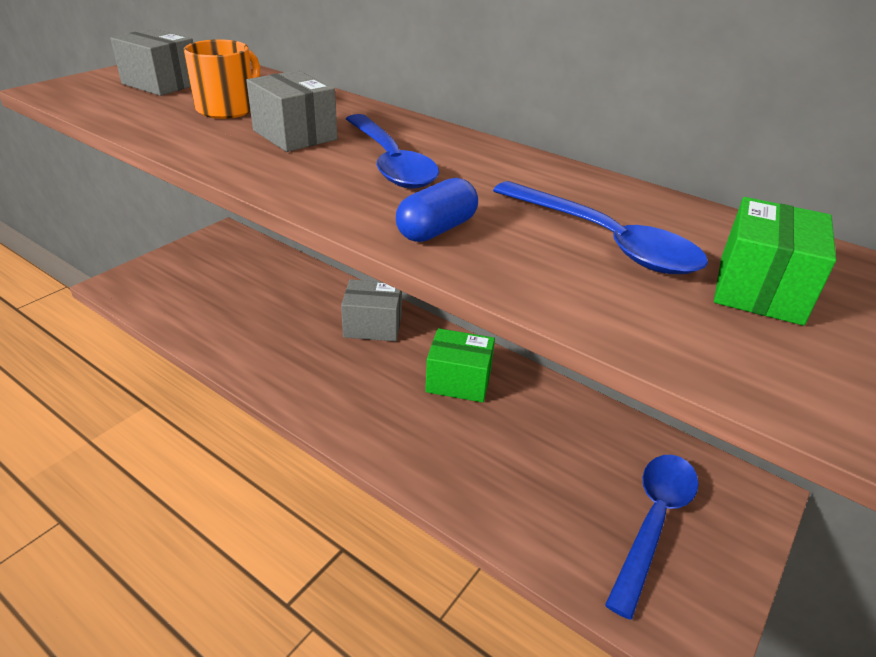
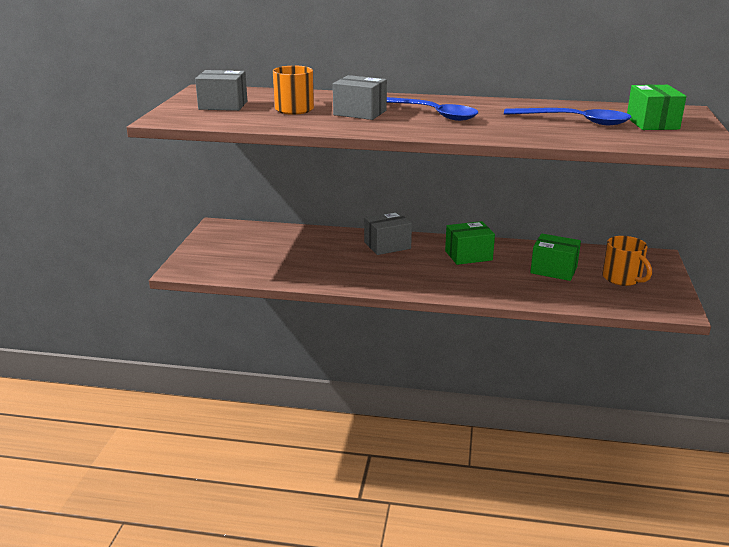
camera: 25 degrees left, 10 degrees down
(436, 229) = (502, 131): blue capsule -> none
(556, 457) = (553, 270): none -> green box
(654, 521) = (622, 278): blue spoon -> orange mug

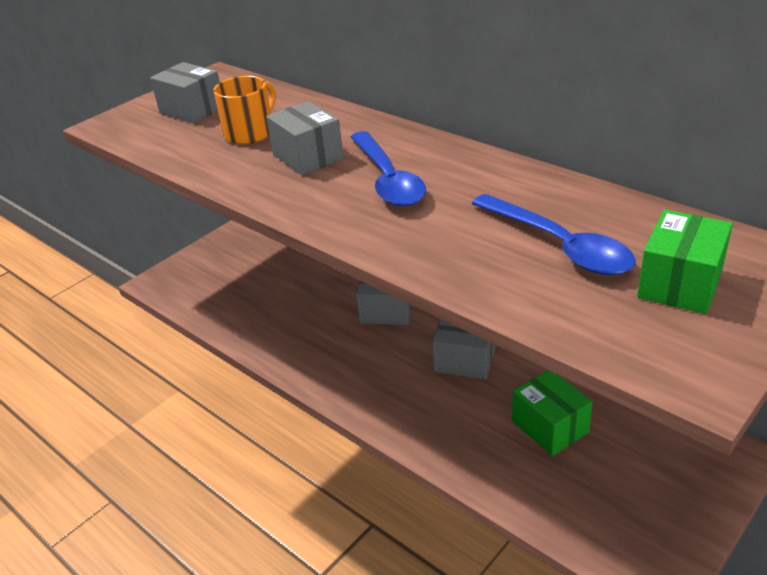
camera: 35 degrees right, 10 degrees up
(468, 255) = (464, 360): green box -> grey box
(622, 278) = (633, 481): orange mug -> none

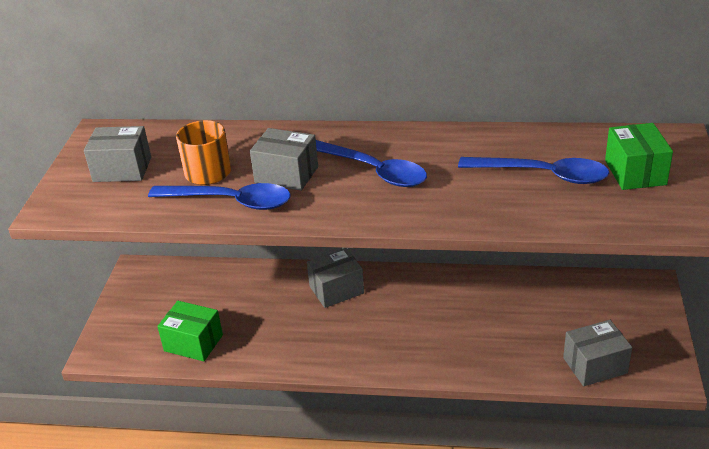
camera: 35 degrees left, 0 degrees up
(234, 165) = (231, 202): none -> blue spoon
(464, 360) = (431, 300): grey box -> grey box (595, 365)
(550, 426) = (530, 318): green box -> green box (193, 343)

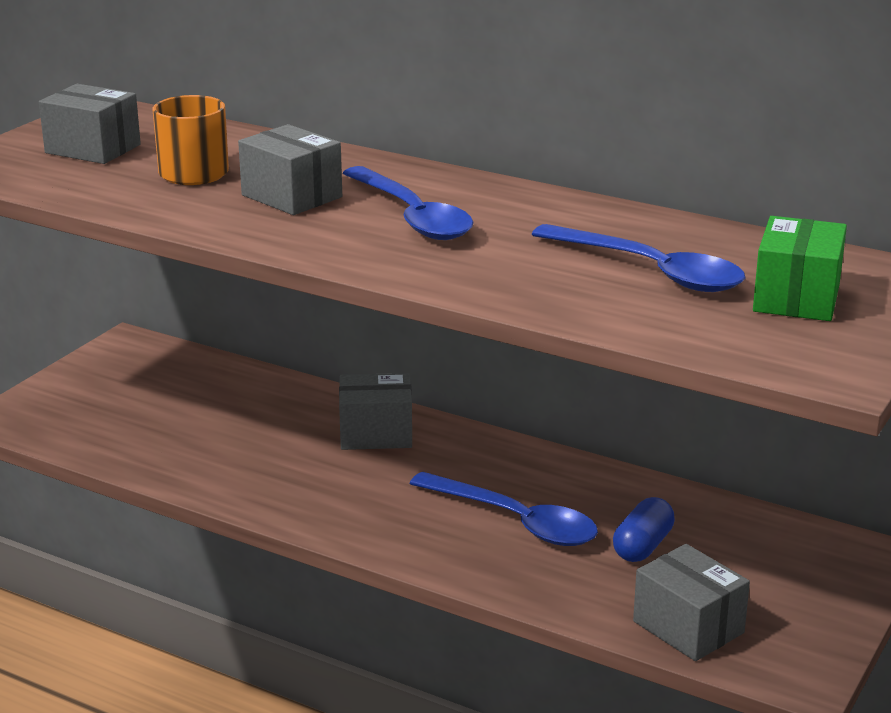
camera: 20 degrees right, 10 degrees down
(193, 343) = (133, 441): green box -> none
(231, 202) = (191, 207): blue spoon -> blue spoon (516, 521)
(535, 319) = (642, 546): none -> blue capsule
(595, 365) = (688, 627): grey box -> grey box turned 45 degrees clockwise

